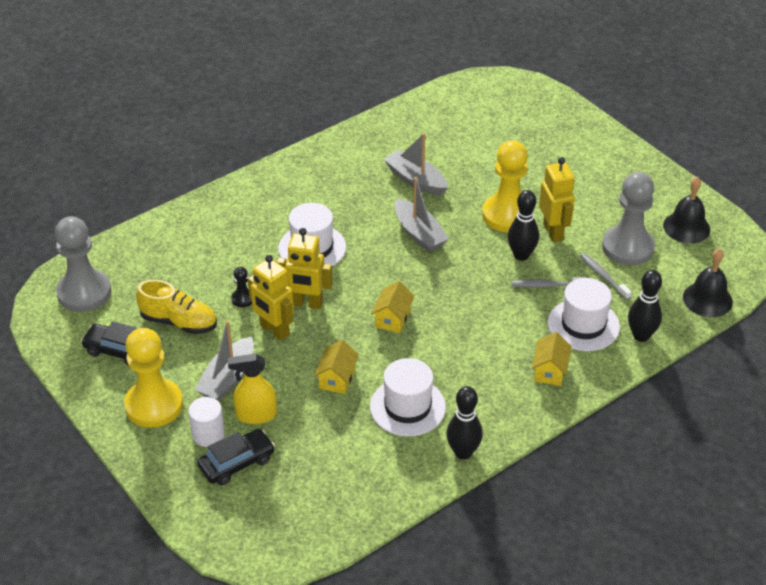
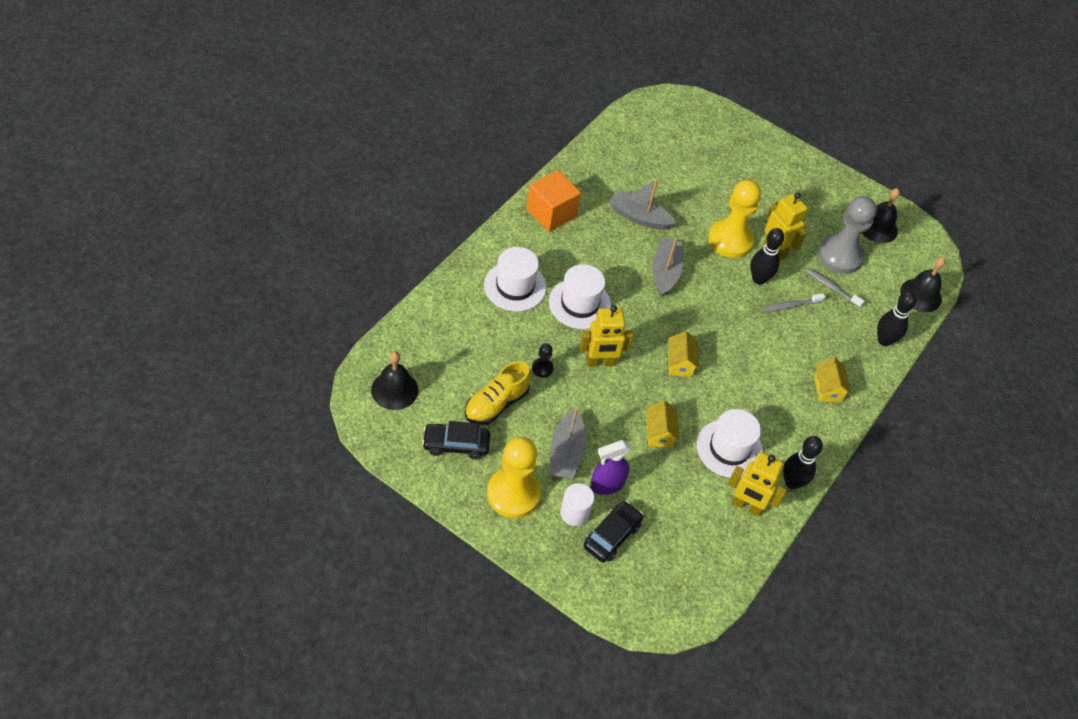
camera: 25 degrees left, 10 degrees up
(84, 292) = (394, 390): grey pawn -> black bell
(179, 322) = (496, 404): yellow shoe -> yellow shoe turned 135 degrees clockwise
(256, 415) = (607, 484): yellow spray bottle -> purple spray bottle
(274, 330) = (584, 395): yellow robot -> yellow robot (746, 506)
(323, 164) = (551, 213): none -> orange cube
(419, 233) = (665, 272): grey boat -> grey boat turned 120 degrees counterclockwise
(583, 325) = (836, 339): white hat -> white hat (515, 286)

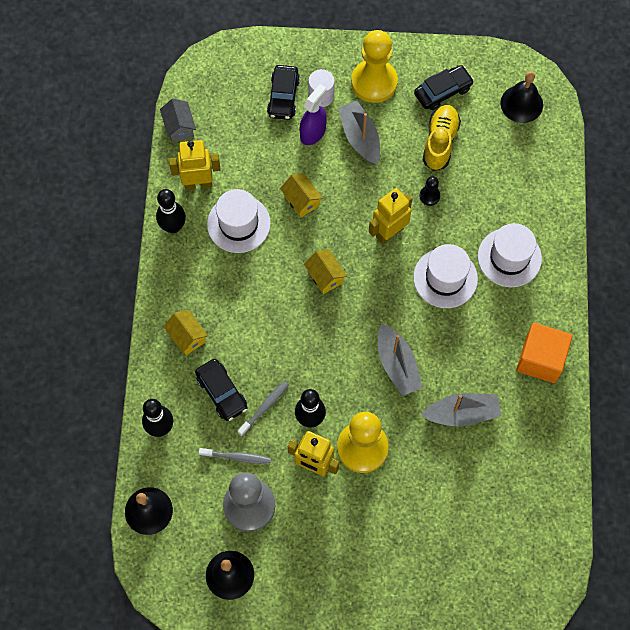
camera: 155 degrees right, 15 degrees up
(734, 571) = (179, 127): none -> grey house
(820, 334) = (222, 392): none -> black car

